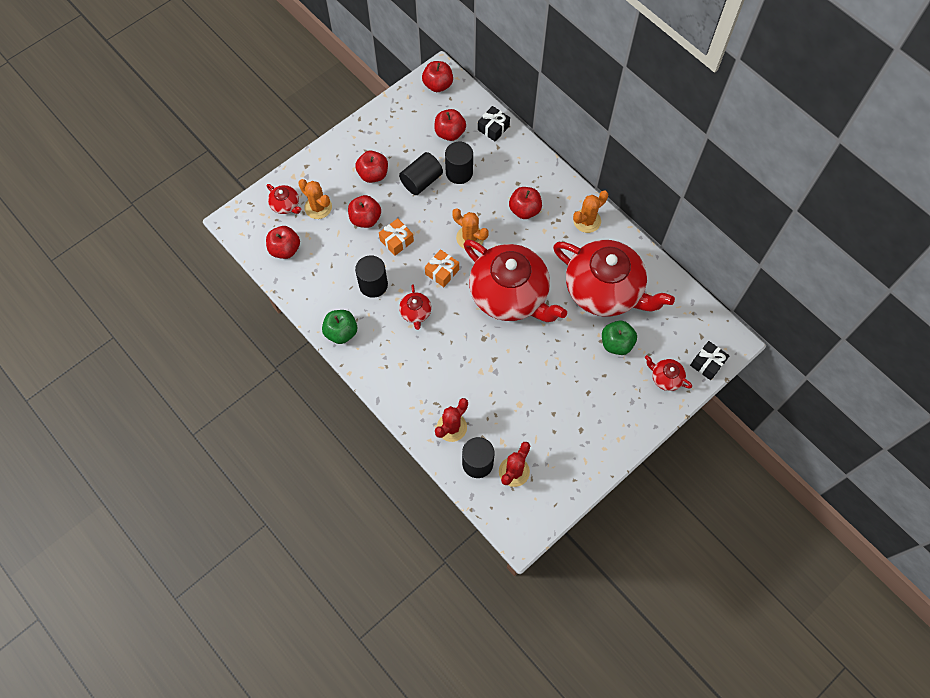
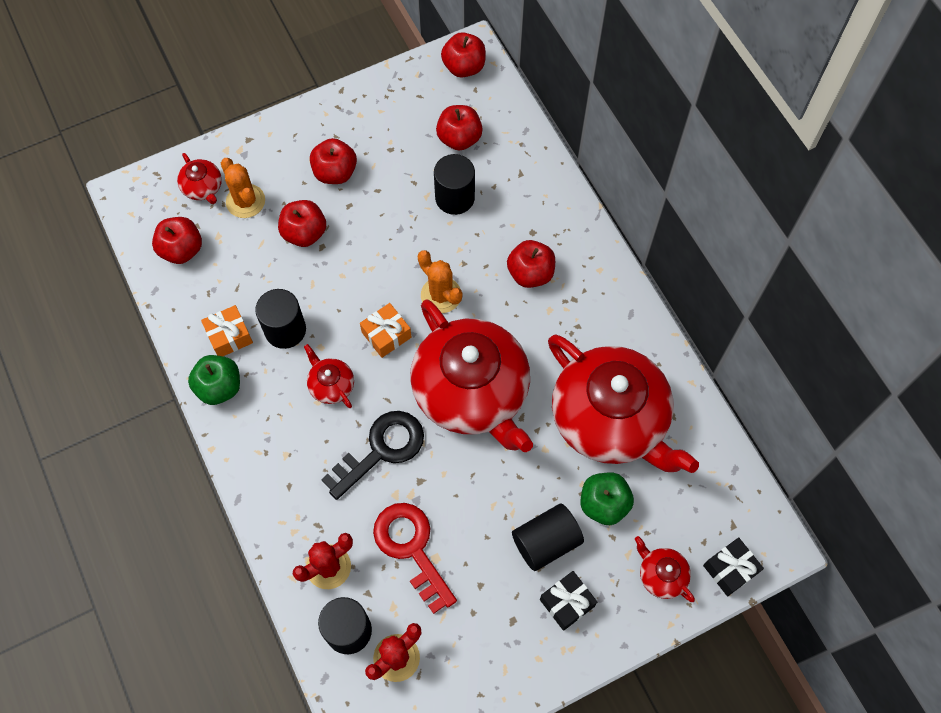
camera: 15 degrees right, 0 degrees up
(396, 241) = (337, 274): orange gift -> orange gift (229, 336)
(415, 312) = (331, 385): red teapot -> red teapot turned 135 degrees clockwise
(421, 181) = (398, 197): black cylinder -> black cylinder (546, 542)
(462, 346) = (381, 450): none -> black key
(493, 128) = (522, 145): black gift -> black gift (567, 603)
(502, 402) = (412, 548): none -> red key
(587, 221) = (615, 311): orange cactus -> none

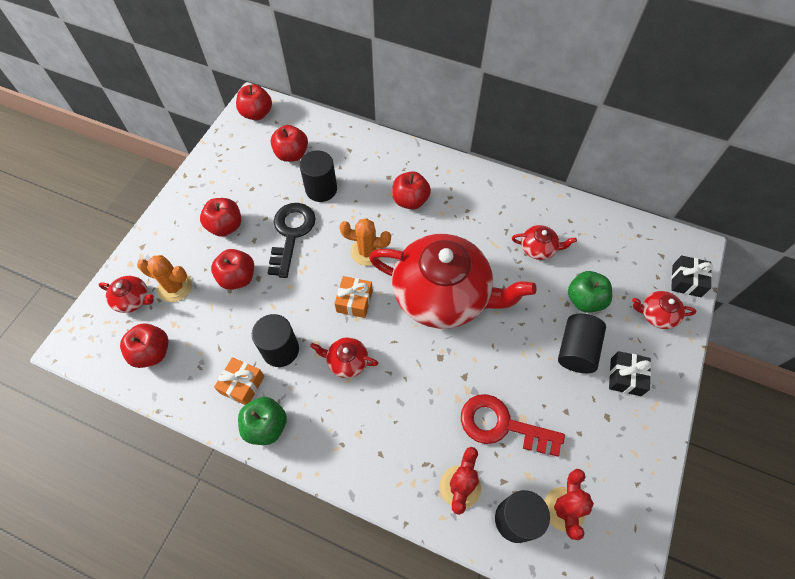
camera: 40 degrees left, 5 degrees down
(381, 450) = (420, 377): black key -> black key (291, 234)
(611, 419) = (538, 248): red teapot -> red teapot, size x0.40

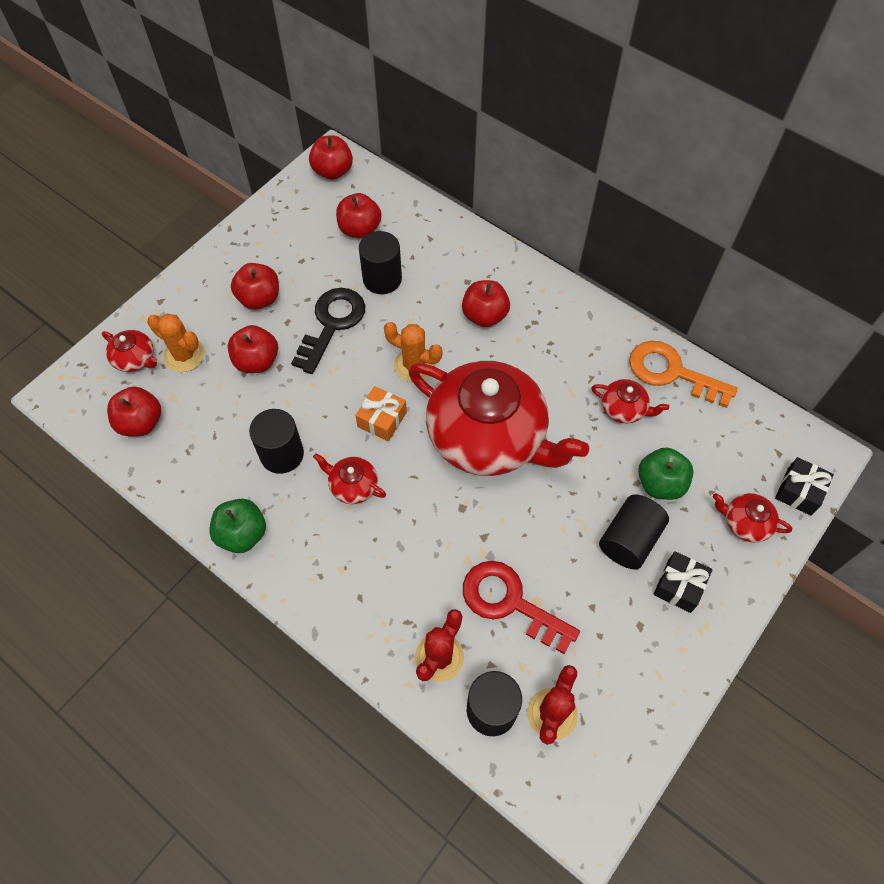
camera: 15 degrees right, 0 degrees up
(242, 385) = (229, 482): orange gift -> none
(564, 213) = (672, 372): none -> orange key

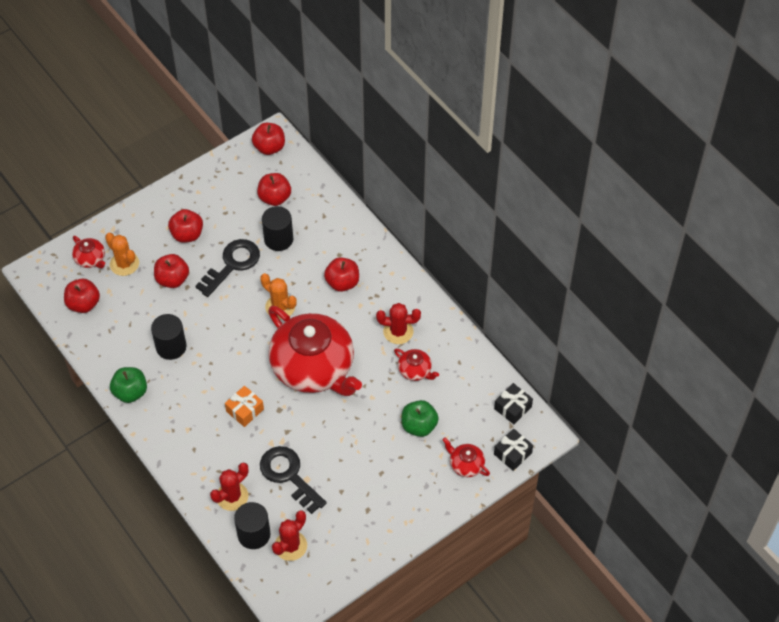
camera: 15 degrees right, 5 degrees down
(352, 485) = (211, 378): red teapot -> none
(382, 419) = (245, 339): orange gift -> orange gift (245, 410)
(510, 602) = (289, 475): red key -> black key
(581, 362) = (398, 331): none -> red cactus
(629, 540) = (382, 456): black cylinder -> none
(672, 372) = (460, 353): orange key -> none
(679, 586) = (403, 492): black gift -> black gift (512, 408)

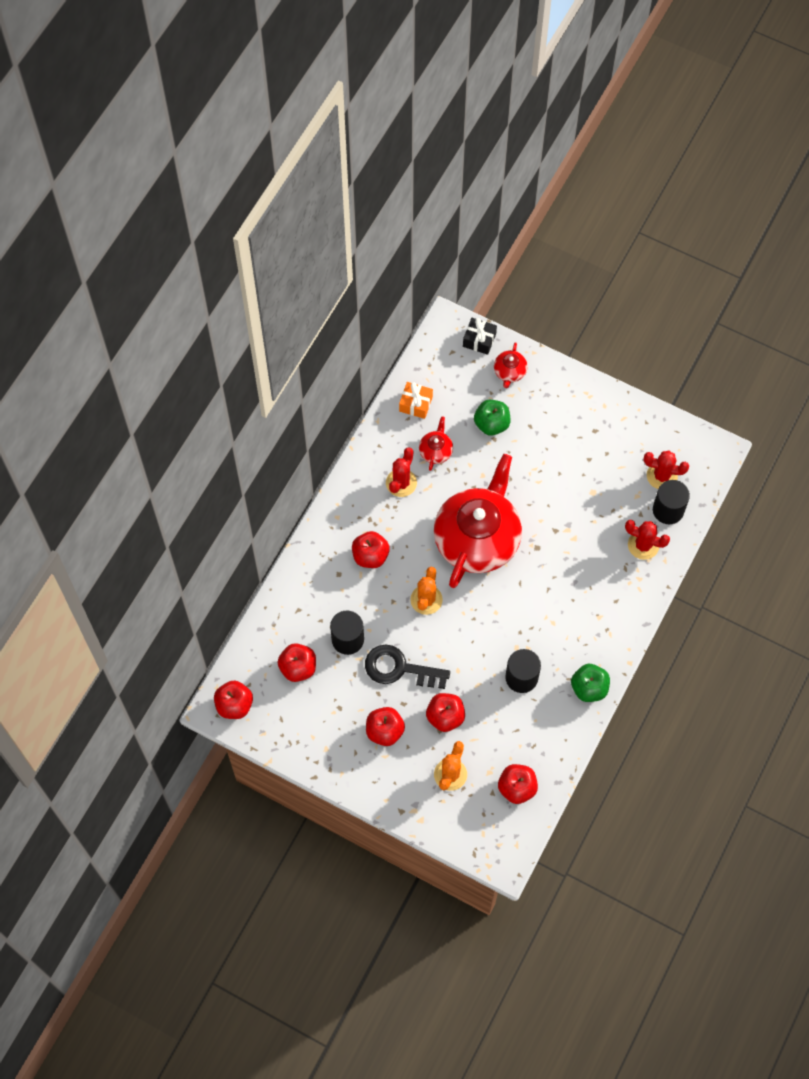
camera: 115 degrees left, 10 degrees up
(90, 259) = (461, 812): red teapot -> none
(245, 410) = (553, 576): orange gift -> orange gift (415, 404)
(289, 475) = (597, 508): black key -> none
(398, 331) = (401, 483): red cactus -> red cactus turned 45 degrees clockwise
(512, 408) = (433, 357): black gift -> none

